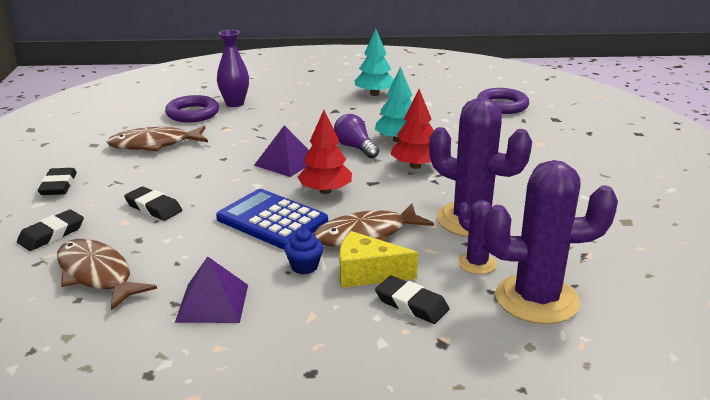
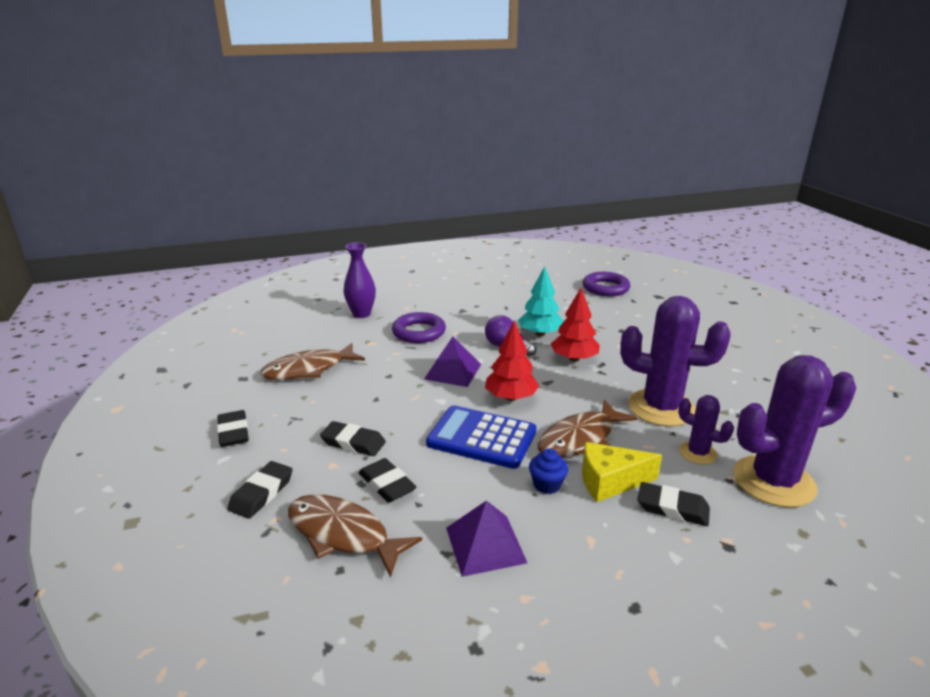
camera: 15 degrees left, 0 degrees up
(160, 244) = (387, 484): none -> black eraser
(192, 113) = (326, 330): purple ring -> purple ring (419, 332)
(374, 94) = (487, 289): turquoise tree -> none

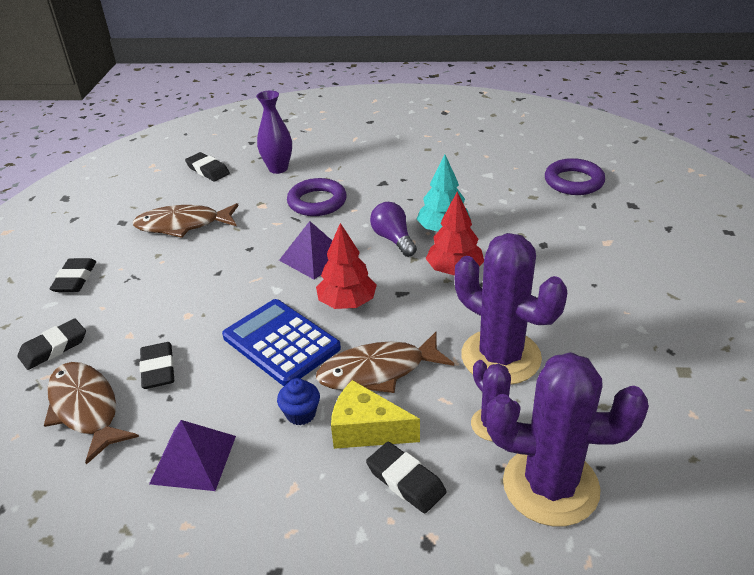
camera: 25 degrees right, 10 degrees up
(353, 443) = (162, 316): black eraser -> black eraser (208, 170)

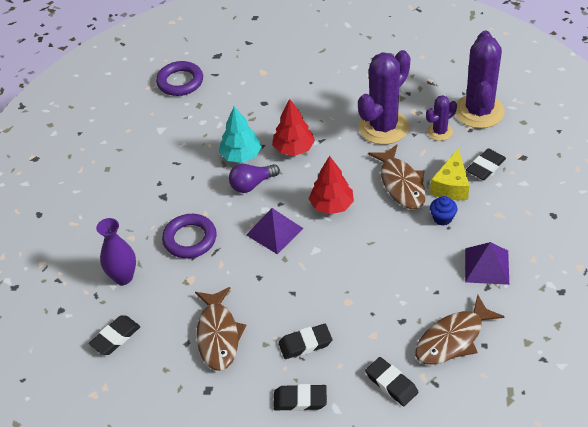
camera: 90 degrees left, 10 degrees up
(158, 369) = (409, 305): black eraser -> black eraser (305, 344)
(281, 342) = (376, 238): blue calculator -> none

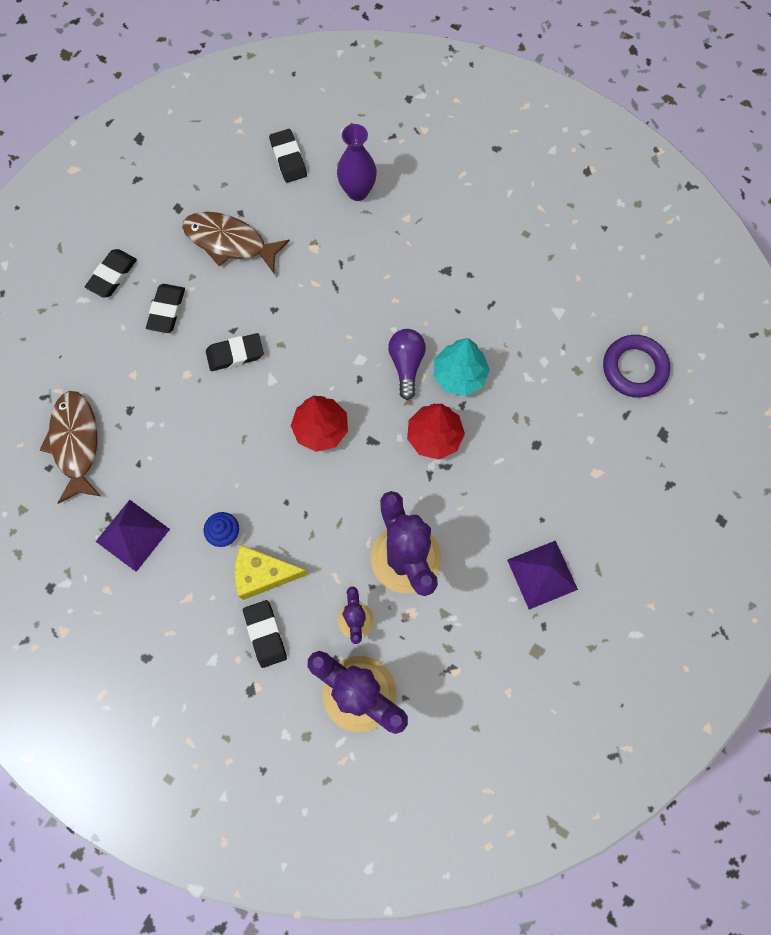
camera: 115 degrees right, 25 degrees up
(190, 239) = (367, 269): purple ring -> none
(274, 231) = (323, 353): purple pyramid -> purple pyramid (542, 574)
(391, 383) = (71, 359): black eraser -> black eraser (235, 354)
(401, 184) = (303, 521): brown fish -> none
(451, 186) = (263, 574): yellow cheese -> yellow cheese turned 45 degrees counterclockwise

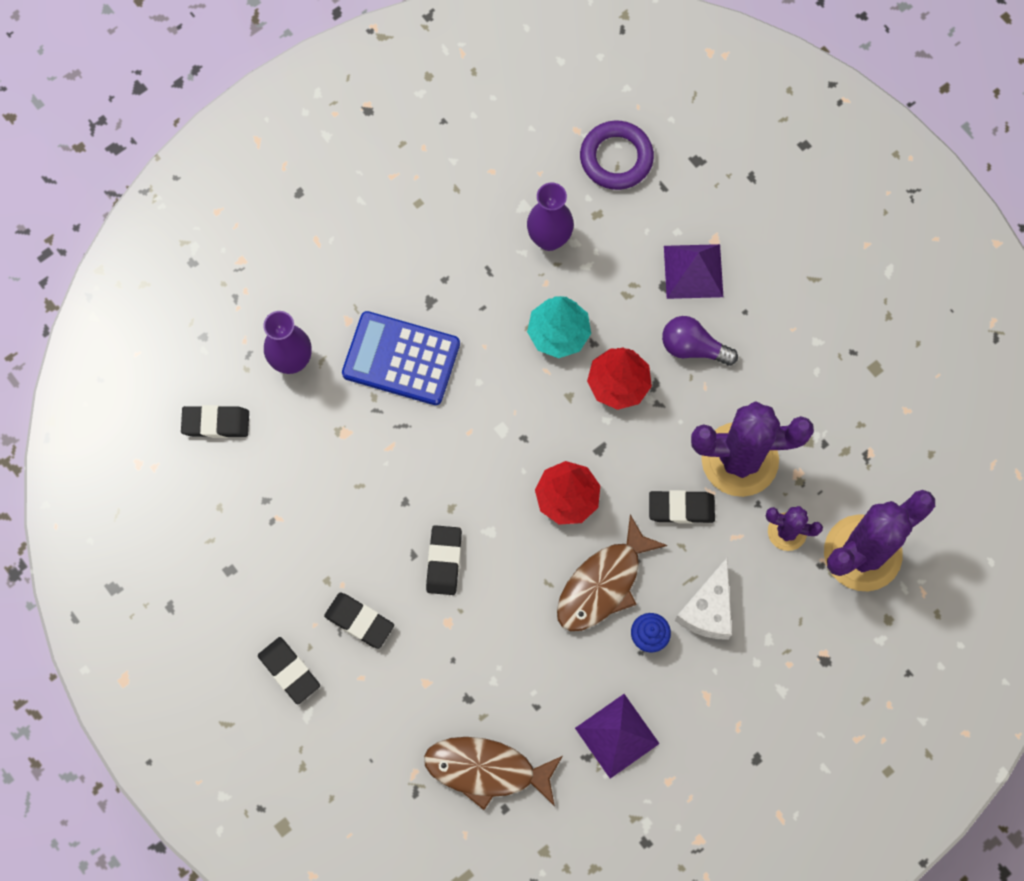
camera: 70 degrees left, 0 degrees up
(230, 242) = (300, 524): brown fish -> brown fish (603, 584)
(263, 574) = (708, 609): yellow cheese -> white cheese
(265, 634) = (772, 627): black eraser -> black eraser (681, 508)
(390, 266) = (401, 359): none -> blue calculator
(406, 364) = (526, 383): purple light bulb -> purple light bulb (693, 347)
(538, 340) = (549, 239): none -> purple vase
(542, 574) = (801, 333): purple pyramid -> purple pyramid (693, 271)

